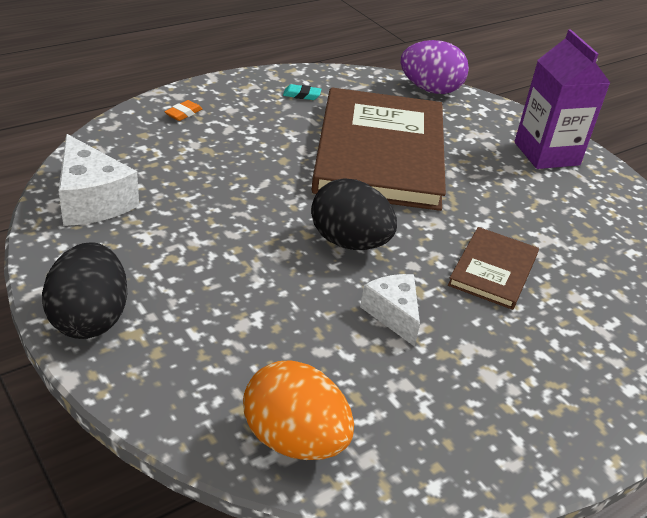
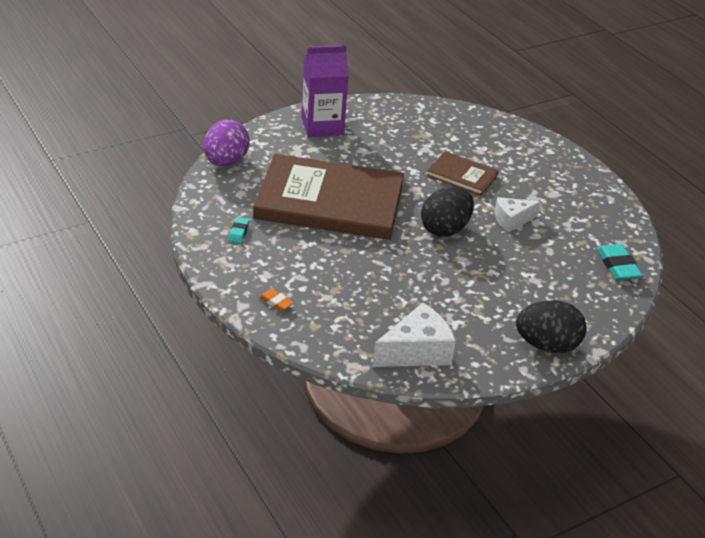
camera: 85 degrees left, 0 degrees up
(294, 439) = (617, 266): orange egg -> turquoise eraser

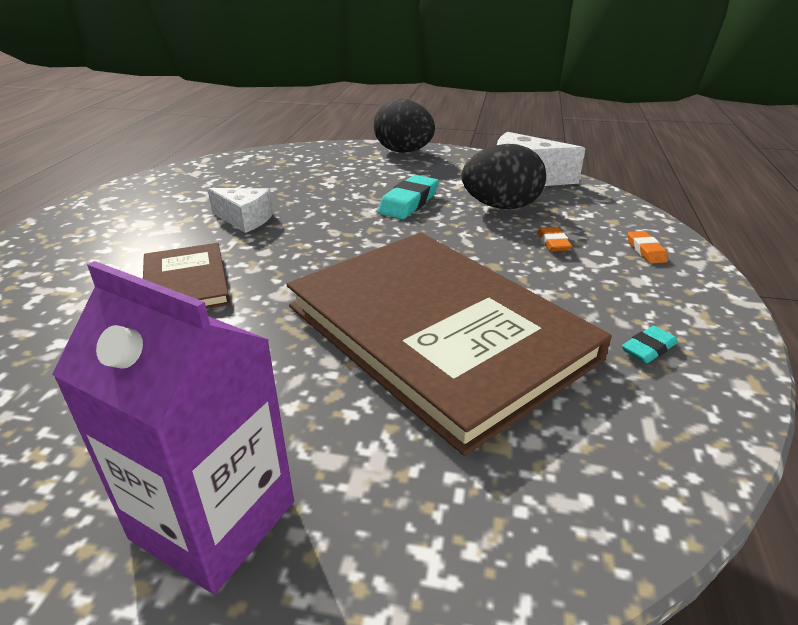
camera: 135 degrees left, 5 degrees down
(226, 162) = (579, 534): purple egg -> none
(332, 283) = (553, 243): none -> orange eraser
(445, 229) = (334, 239): black egg -> black egg (501, 207)
(617, 266) = (241, 163): turquoise eraser -> turquoise eraser (409, 203)

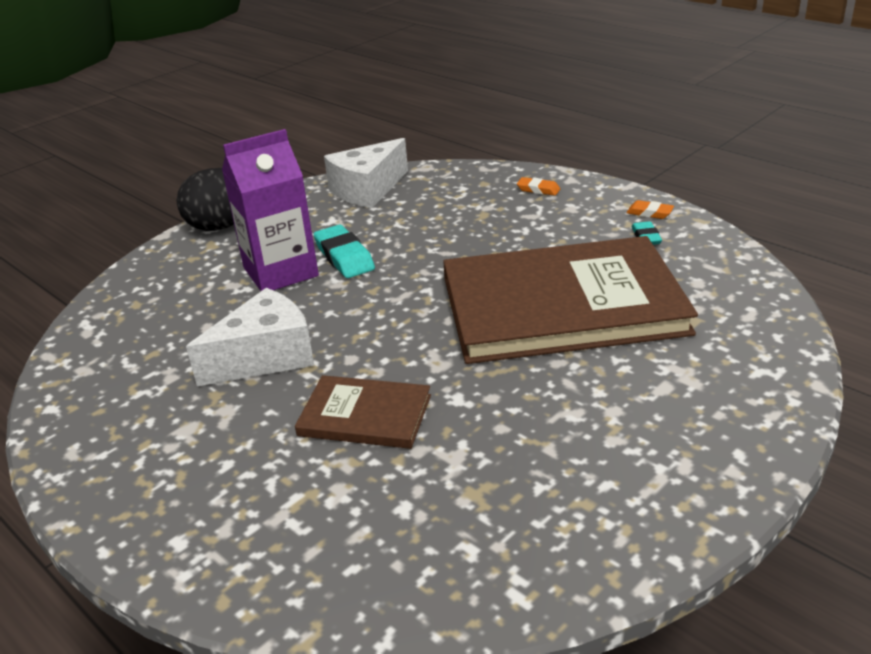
camera: 55 degrees left, 0 degrees up
(213, 520) = (689, 445): purple carton -> purple carton (280, 272)
(245, 219) = (266, 357): white cheese -> white cheese, size x1.54
(501, 207) = (406, 218): black egg -> none
(553, 243) = (490, 218): orange eraser -> orange eraser (649, 213)

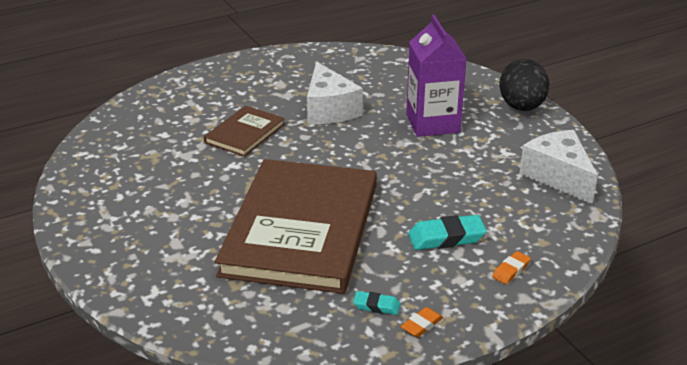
camera: 105 degrees right, 0 degrees up
(344, 257) = (438, 150): turquoise eraser -> turquoise eraser (446, 238)

